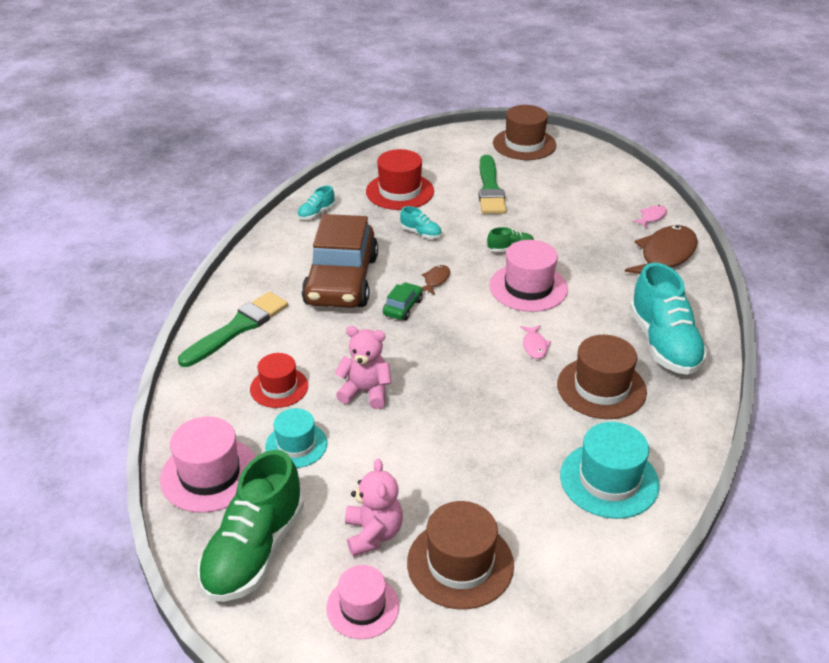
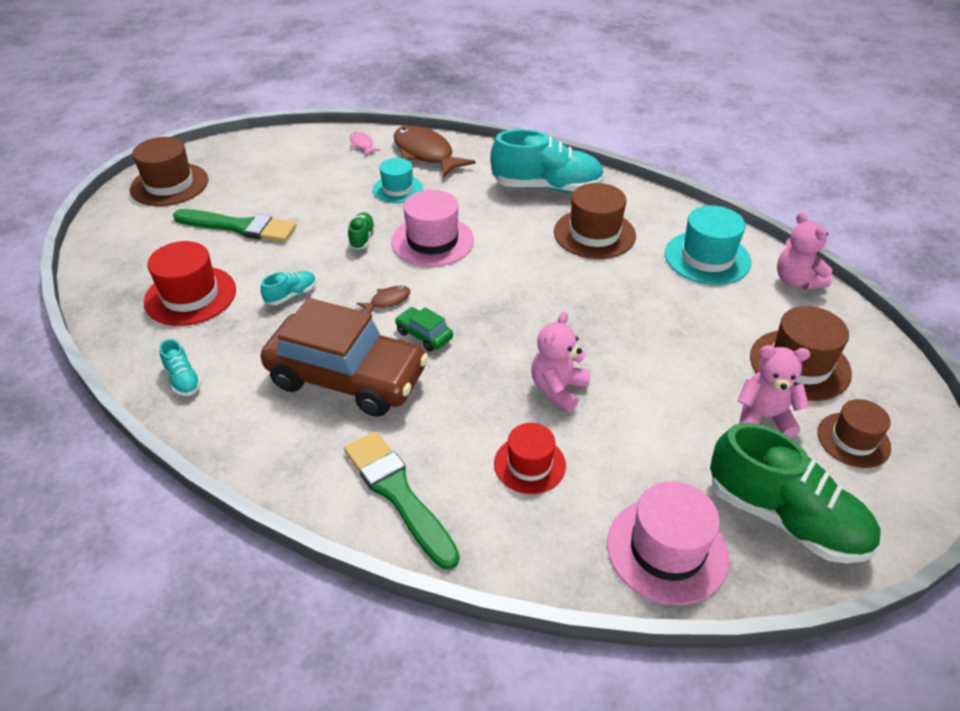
camera: 75 degrees left, 5 degrees up
(296, 445) = (630, 461): turquoise hat -> turquoise hat (397, 189)
(362, 607) = (853, 440): pink hat -> brown hat
(435, 280) = (387, 301): brown fish -> brown fish turned 105 degrees clockwise
(534, 346) = (524, 258): pink fish -> none
(608, 562) = (796, 281): none -> pink teddy bear

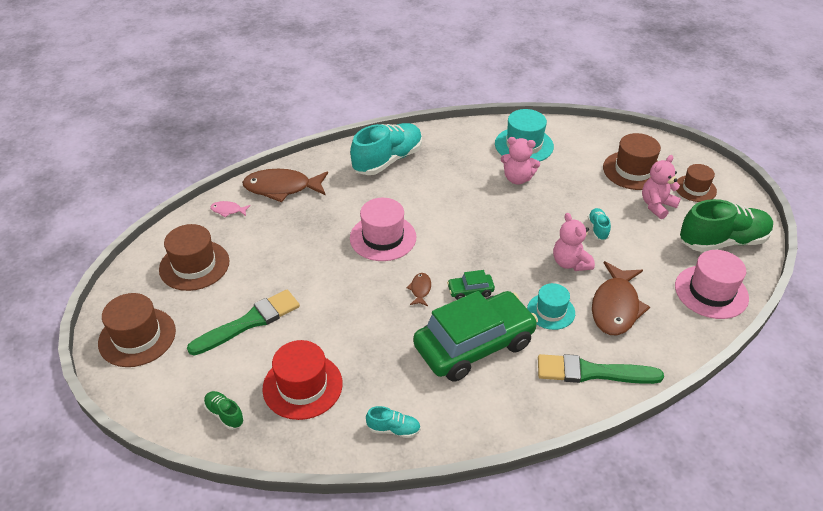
camera: 50 degrees left, 0 degrees up
(291, 295) = (362, 332): turquoise shoe -> turquoise shoe (598, 229)
(347, 377) = (474, 345): brown car -> green car
(362, 238) = (340, 267): green shoe -> green shoe (224, 414)
(397, 189) = (305, 222): turquoise hat -> turquoise hat (551, 311)
(529, 464) = (615, 307): red hat -> brown fish
(594, 234) = (455, 170): brown hat -> brown hat (194, 265)
(796, 281) = (574, 130): pink teddy bear -> pink teddy bear (517, 178)

